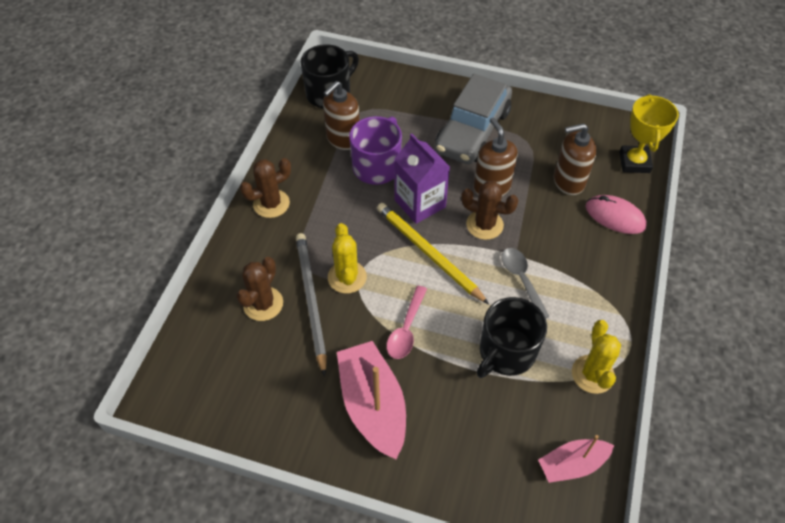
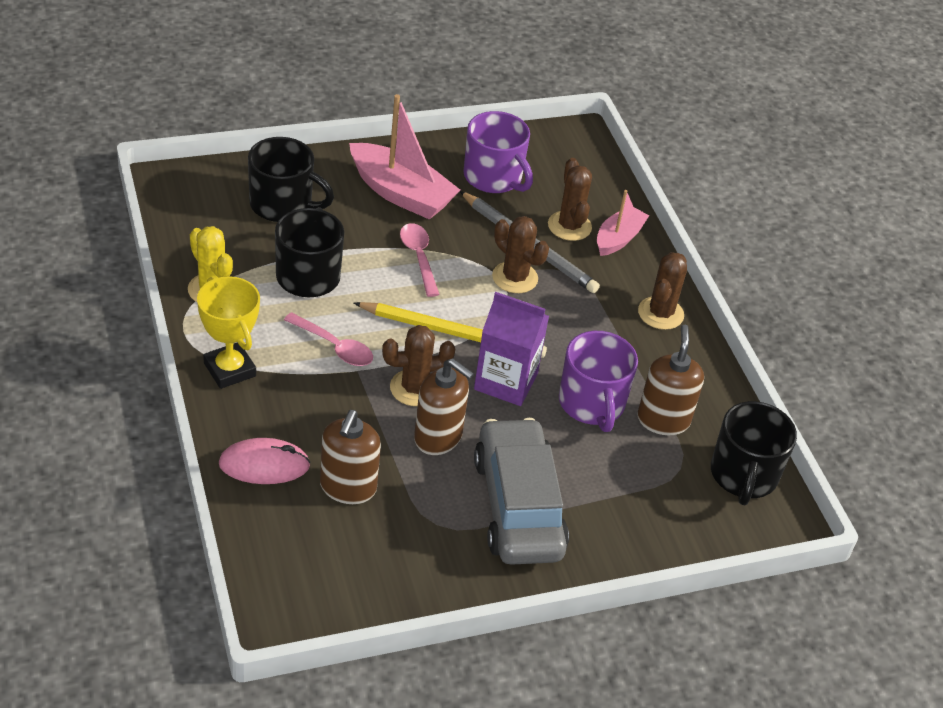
camera: 140 degrees right, 10 degrees down
(278, 385) = (493, 177): none -> purple mug
(347, 277) = (515, 278): yellow cactus -> brown cactus
(487, 443) = (282, 204): none -> black mug
(521, 279) = (334, 347): grey spoon -> pink spoon
(568, 181) = (348, 487): brown soap dispenser -> brown soap dispenser turned 150 degrees clockwise
(572, 464) = (198, 217): pink boat -> pink boat (618, 238)
(634, 162) = (273, 557): yellow trophy -> yellow trophy (229, 369)

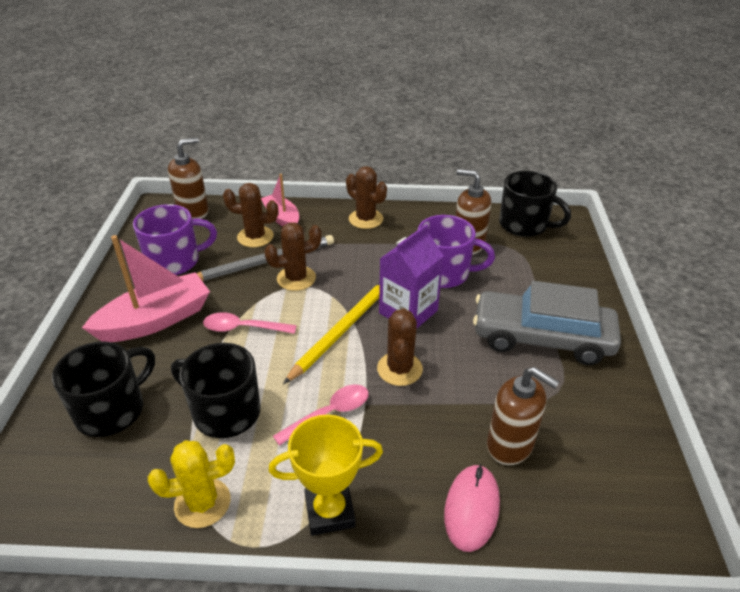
camera: 65 degrees left, 5 degrees down
(438, 437) = (460, 367): brown soap dispenser -> brown soap dispenser (193, 211)

